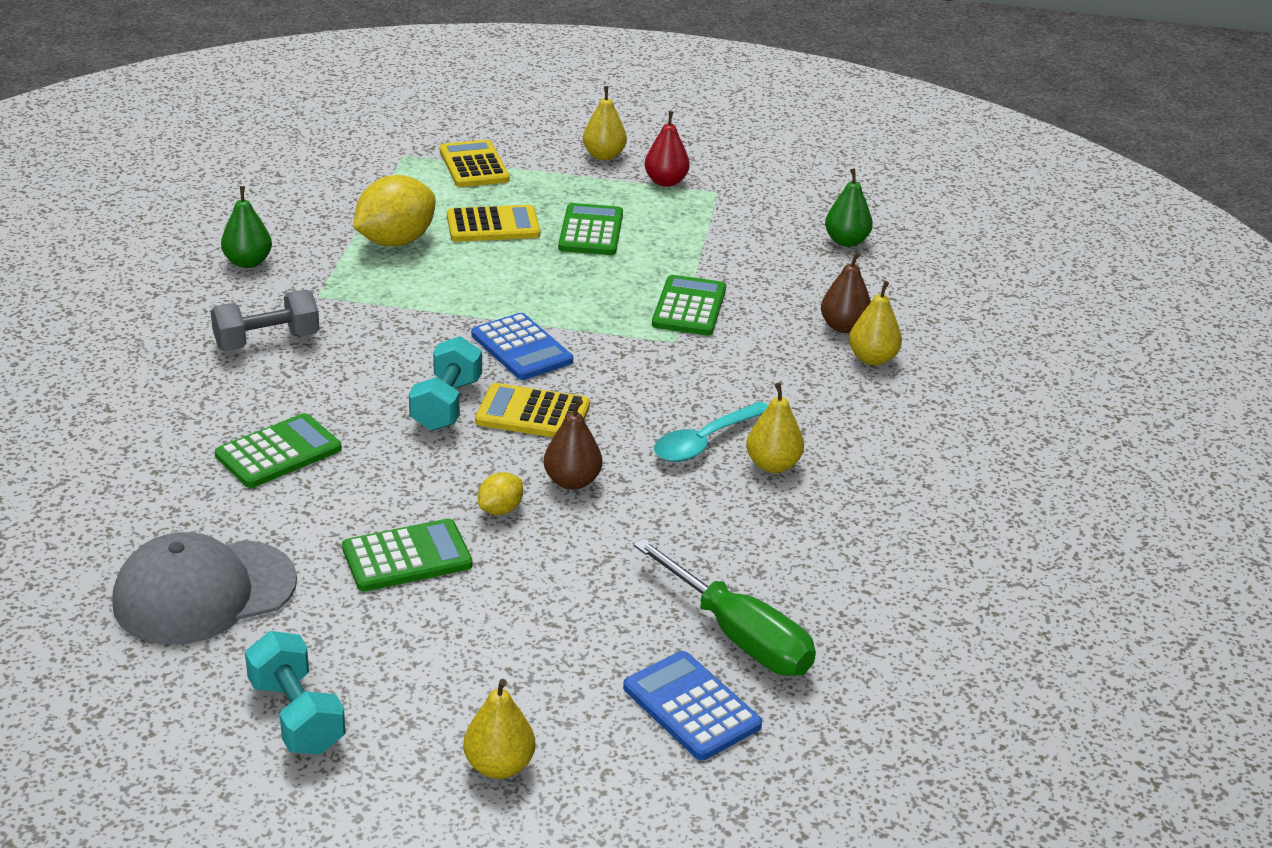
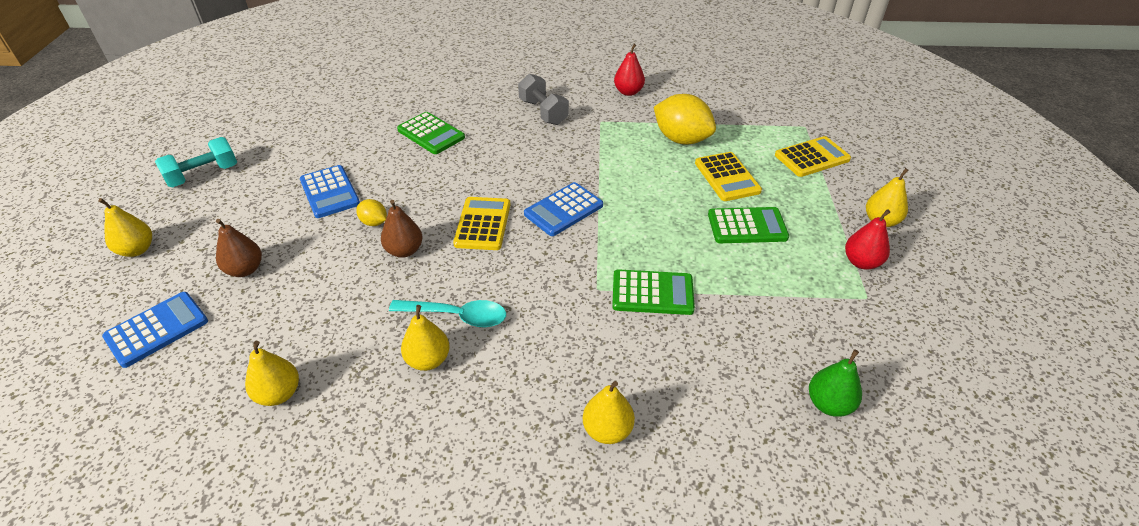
camera: 85 degrees right, 10 degrees up
(204, 592) = (308, 132): grey cap -> none
(248, 262) = (628, 92): green pear -> red pear
(407, 557) = (330, 192): green calculator -> blue calculator
(446, 404) = (488, 186): turquoise dumbbell -> none
(704, 442) = (457, 316): turquoise spoon -> turquoise spoon turned 150 degrees clockwise
(738, 635) = (222, 349): green screwdriver -> none
(815, 578) = (279, 394): none -> yellow pear
(843, 327) = (658, 405): brown pear -> brown pear (245, 270)

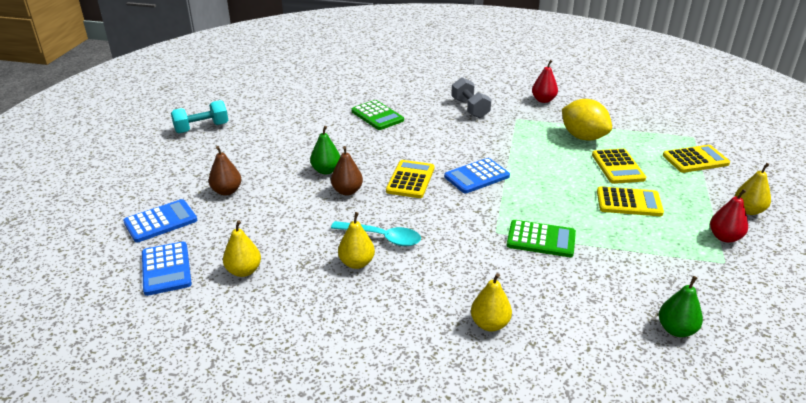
camera: 10 degrees right, 10 degrees down
(137, 250) = (150, 171): yellow pear -> none
(330, 192) = (294, 147): blue calculator -> blue calculator (166, 269)
(374, 222) = (326, 170): yellow lemon -> green pear
(747, 226) = (629, 202): green calculator -> yellow calculator

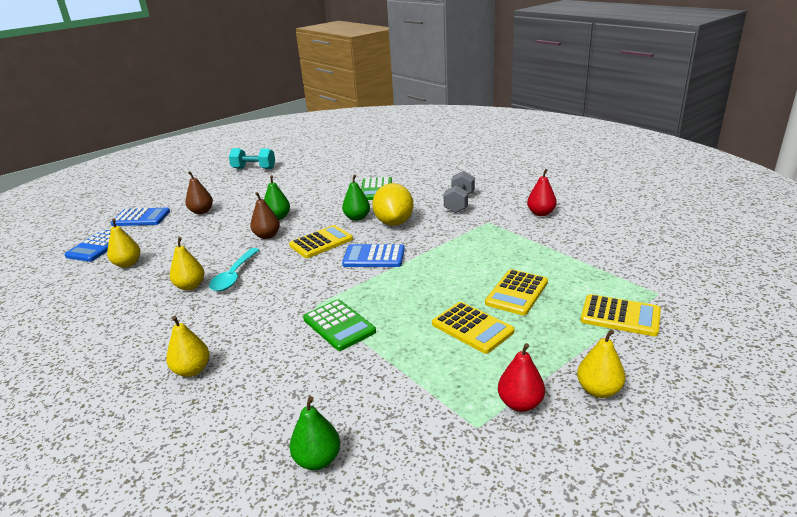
camera: 40 degrees right, 5 degrees down
(382, 237) = (234, 276): turquoise spoon -> turquoise spoon turned 45 degrees clockwise
(404, 147) = (357, 218): none -> green pear
(583, 137) = (526, 255): yellow lemon -> yellow lemon (394, 222)

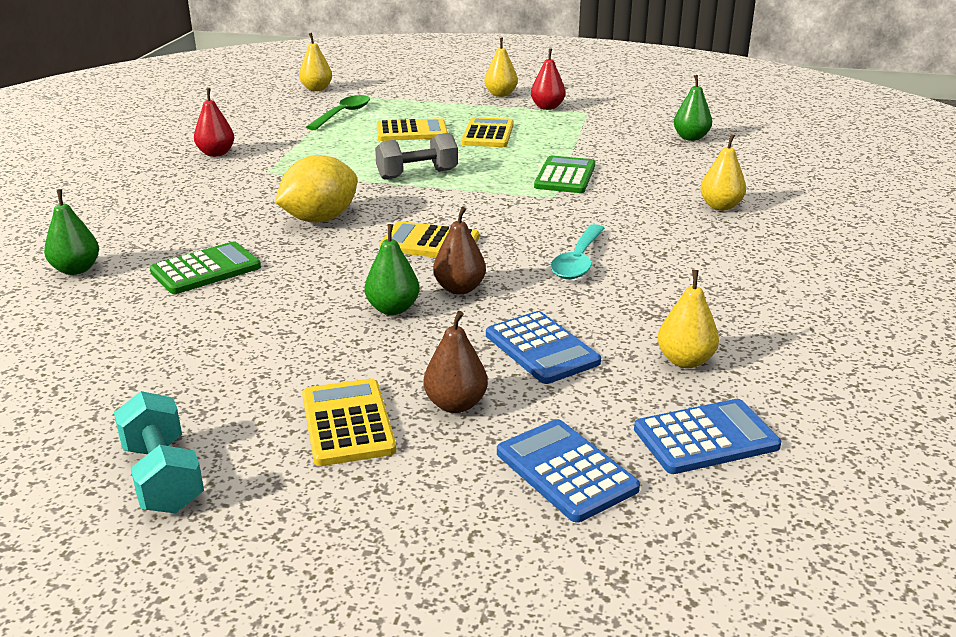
camera: 130 degrees left, 0 degrees up
(190, 286) = (639, 277): yellow pear -> yellow pear (316, 89)
(234, 276) = (578, 261): turquoise spoon -> turquoise spoon turned 135 degrees clockwise
(357, 218) = (330, 247): green pear -> green pear (76, 270)
(374, 257) = (425, 202): blue calculator -> blue calculator (542, 349)
(459, 203) = (217, 199): grey dumbbell -> grey dumbbell (417, 174)
(596, 275) = (343, 114): none -> green spoon
(620, 316) = (401, 100): yellow calculator -> yellow calculator (347, 423)

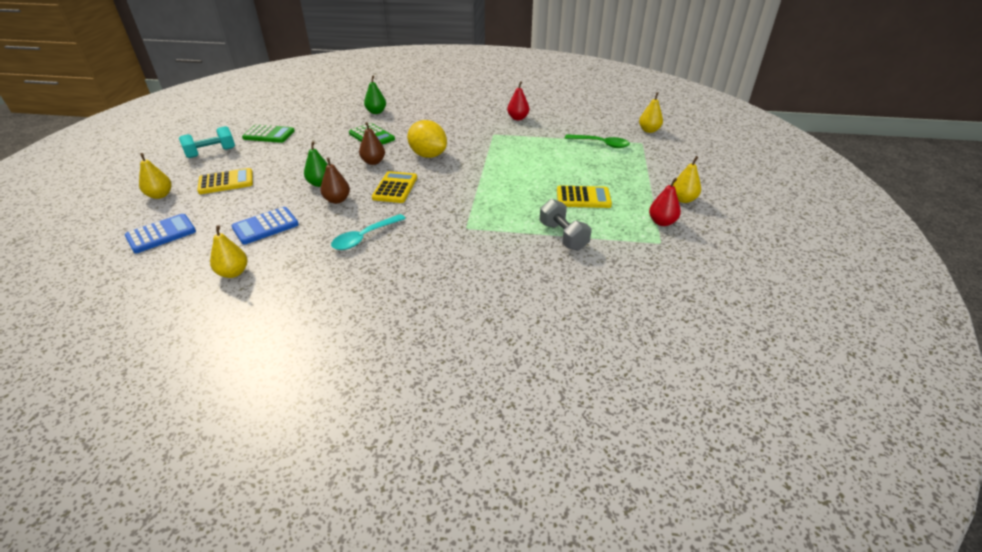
camera: 85 degrees right, 10 degrees up
(411, 132) = (576, 169): yellow calculator -> none
(417, 174) = (497, 177): grey dumbbell -> grey dumbbell (563, 236)
(455, 404) = (227, 205): brown pear -> brown pear (373, 162)
(565, 176) = (505, 232): green calculator -> green calculator (269, 134)
(578, 261) = (364, 237): turquoise spoon -> turquoise spoon turned 60 degrees counterclockwise
(691, 138) = (615, 300): green pear -> none
(705, 438) = (160, 275): blue calculator -> none
(720, 206) = (452, 305): yellow pear -> yellow pear (160, 195)

